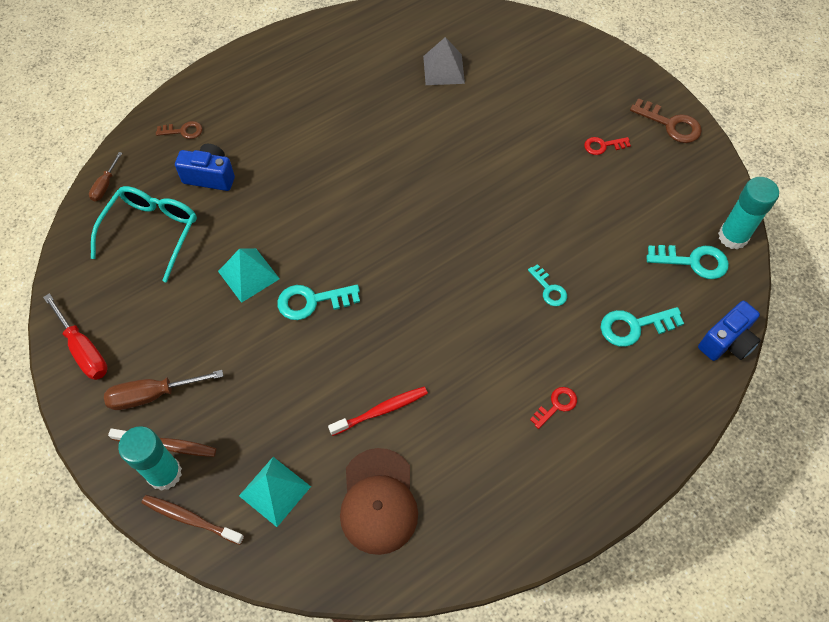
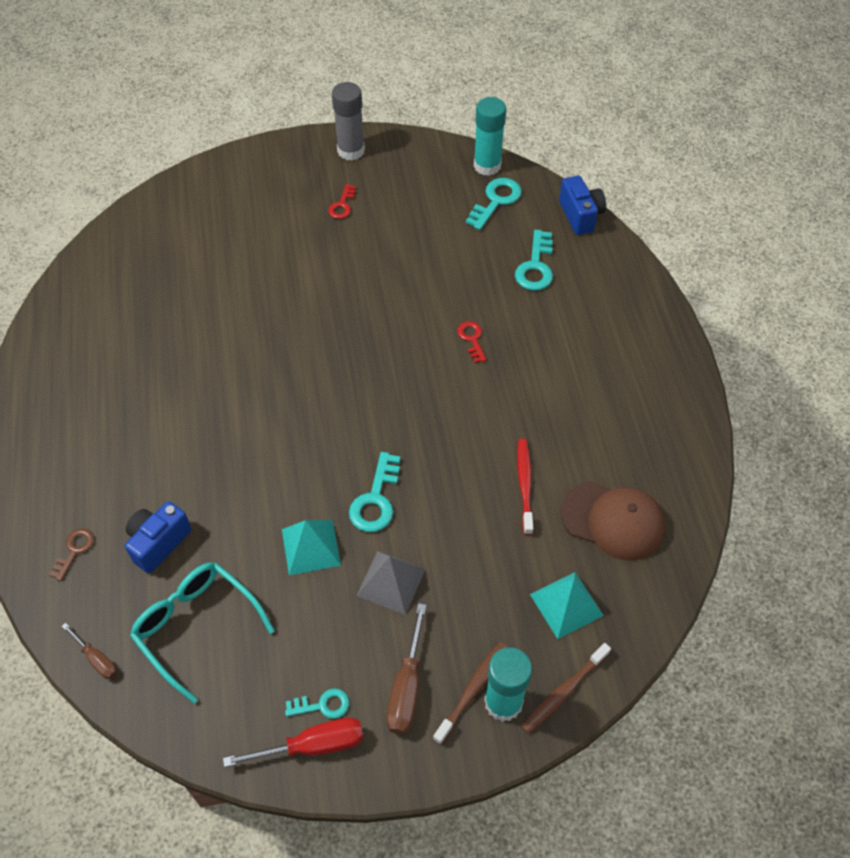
camera: 65 degrees left, 5 degrees down
(443, 69) = (167, 283): grey pyramid -> grey pyramid (391, 582)
(549, 289) = (468, 308): turquoise key -> turquoise key (322, 705)
(556, 405) = (582, 351): red key -> red key (472, 339)
(671, 124) = (351, 151): brown key -> grey glue stick

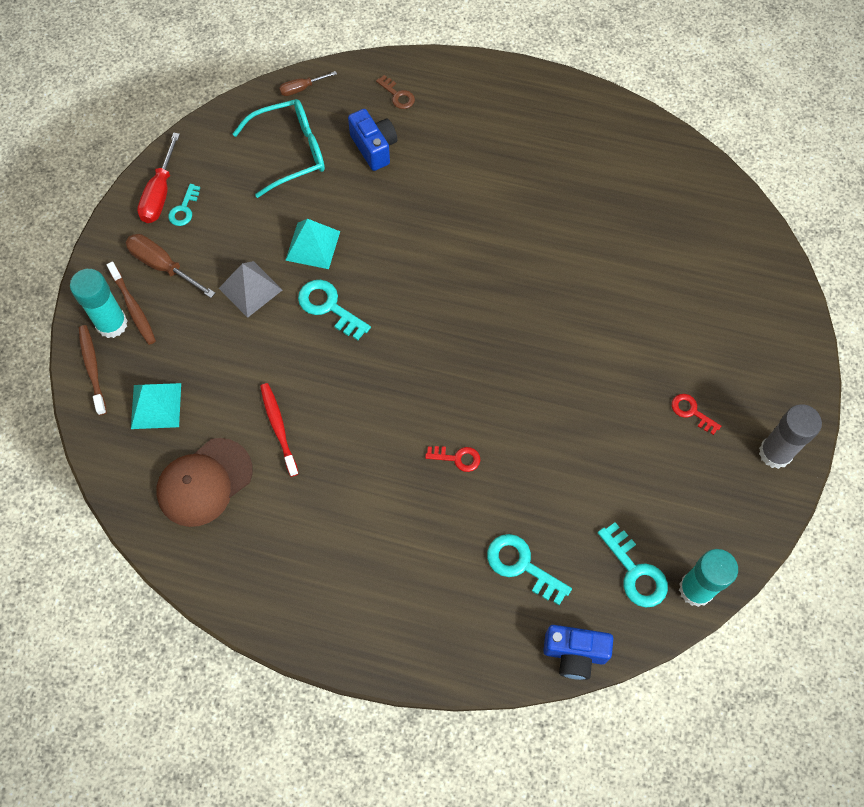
camera: 115 degrees right, 10 degrees up
(524, 484) = (278, 428): red toothbrush -> red toothbrush turned 135 degrees counterclockwise

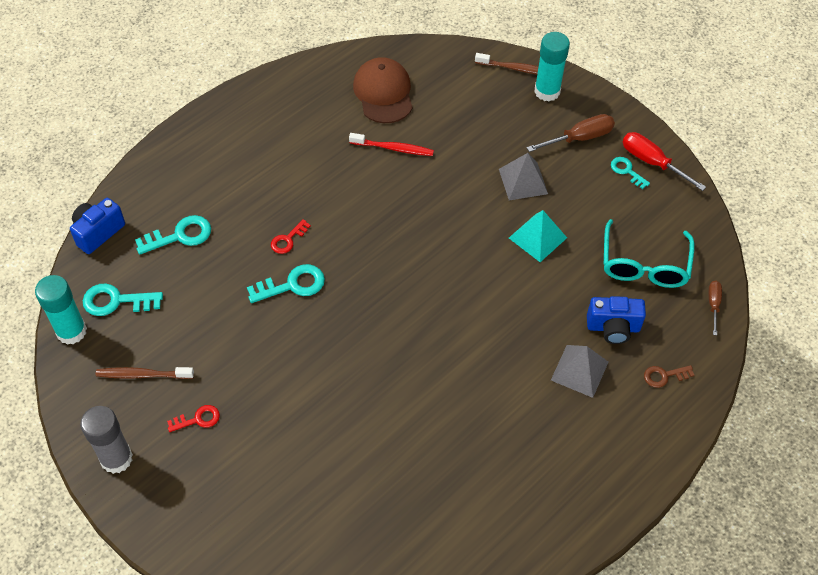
camera: 120 degrees right, 10 degrees down
(133, 307) = (553, 108): brown toothbrush -> brown toothbrush (143, 375)
(156, 406) = (461, 90): turquoise pyramid -> none
(329, 307) = (473, 222): turquoise key -> turquoise key (292, 285)
(434, 153) = (579, 371): none -> grey pyramid

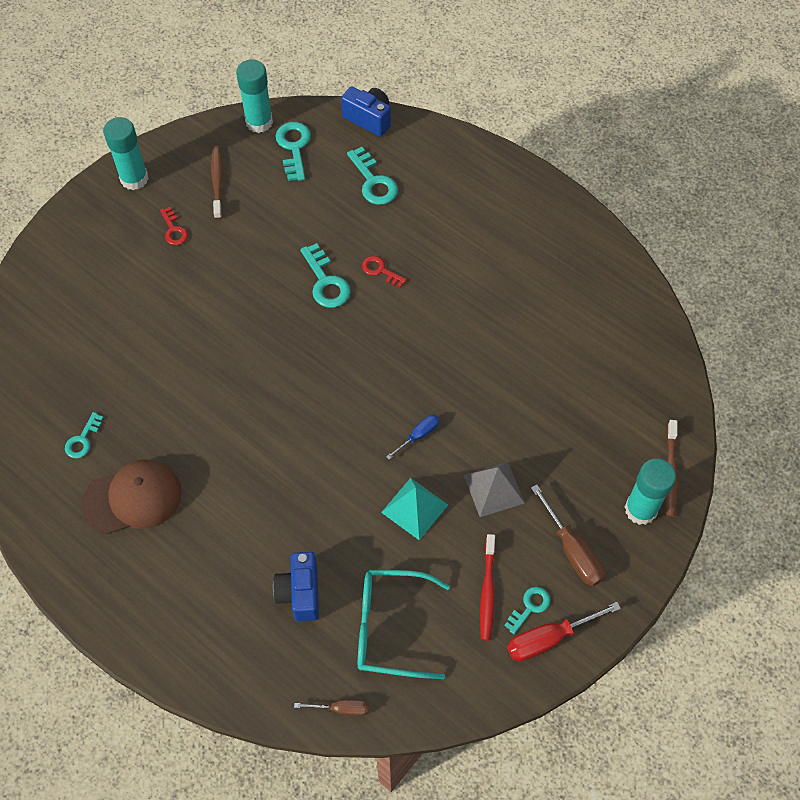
camera: 85 degrees right, 5 degrees up
(116, 458) = (134, 179): grey glue stick -> turquoise glue stick
(383, 93) = (597, 334): brown cap -> brown cap (133, 498)
(393, 148) = (518, 352): red toothbrush -> red toothbrush (487, 591)
(445, 510) = (82, 440): none -> turquoise key
(468, 228) = (418, 436): none -> blue screwdriver
(579, 371) = (242, 558): grey pyramid -> none
(652, 162) = (549, 638): red screwdriver -> red screwdriver turned 150 degrees counterclockwise
(664, 376) = (241, 649): brown key -> none

